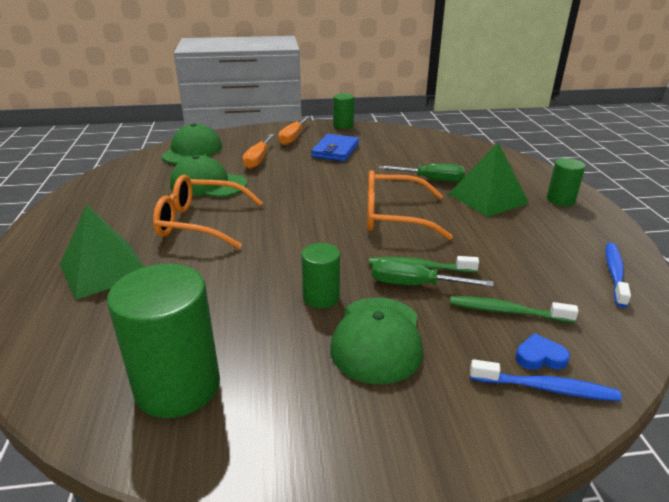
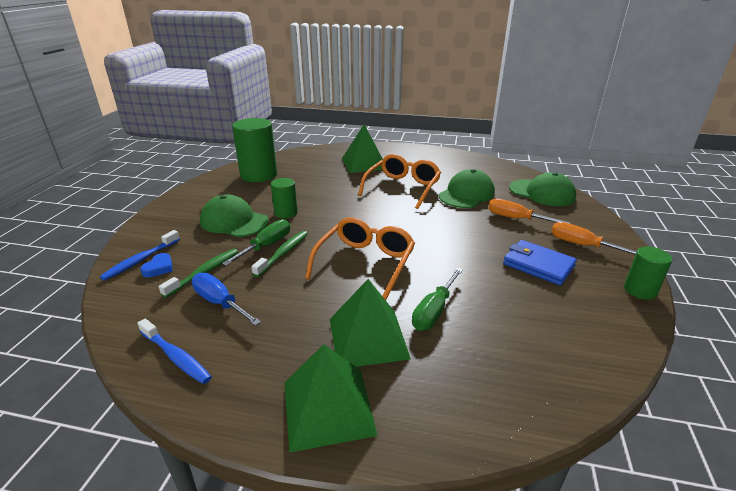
camera: 110 degrees right, 0 degrees up
(535, 278) = (220, 303): none -> blue screwdriver
(560, 200) = (328, 407): green cylinder -> green pyramid

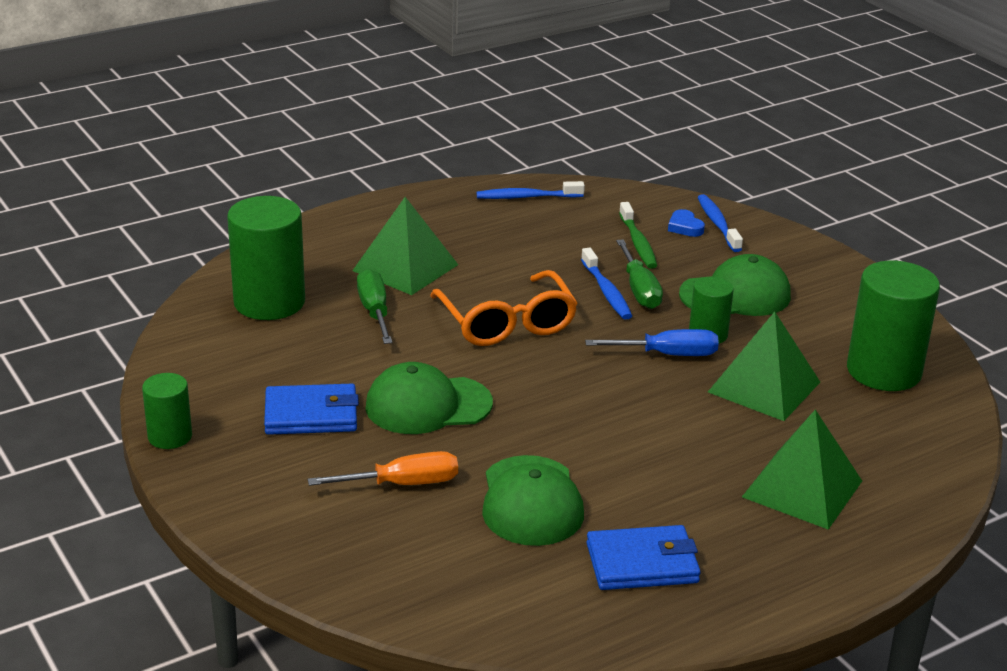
camera: 135 degrees right, 0 degrees up
(220, 303) = (570, 233): blue screwdriver -> blue screwdriver (667, 354)
(283, 253) = (606, 292): green toothbrush -> blue toothbrush
(328, 407) = (375, 223): green pyramid -> green pyramid (764, 387)
(402, 188) = (645, 461): orange glasses -> none
(451, 168) = (642, 563): none -> blue wallet
(507, 363) = (269, 302): none -> green cylinder
(542, 193) = (412, 577): green cap -> green cap (428, 405)
(583, 245) = (272, 477): orange screwdriver -> none

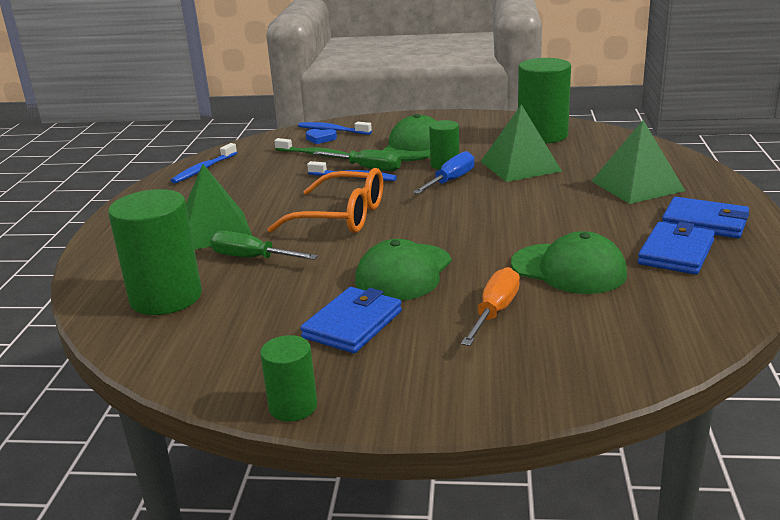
camera: 50 degrees left, 5 degrees down
(747, 565) = (704, 222): none -> blue wallet

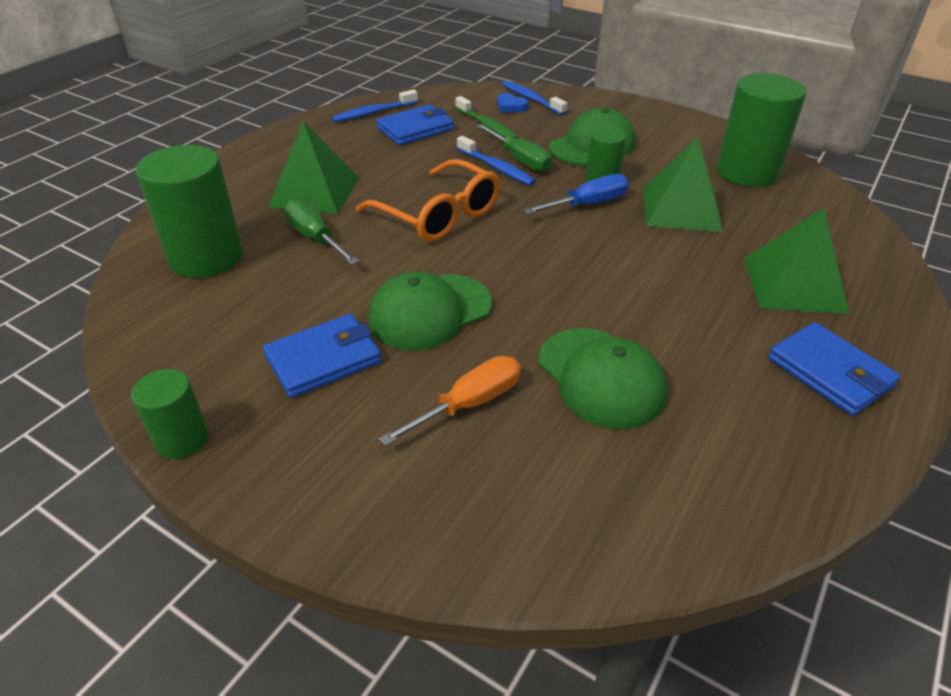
camera: 25 degrees right, 15 degrees up
(676, 252) = (749, 405): blue wallet -> blue wallet (415, 129)

